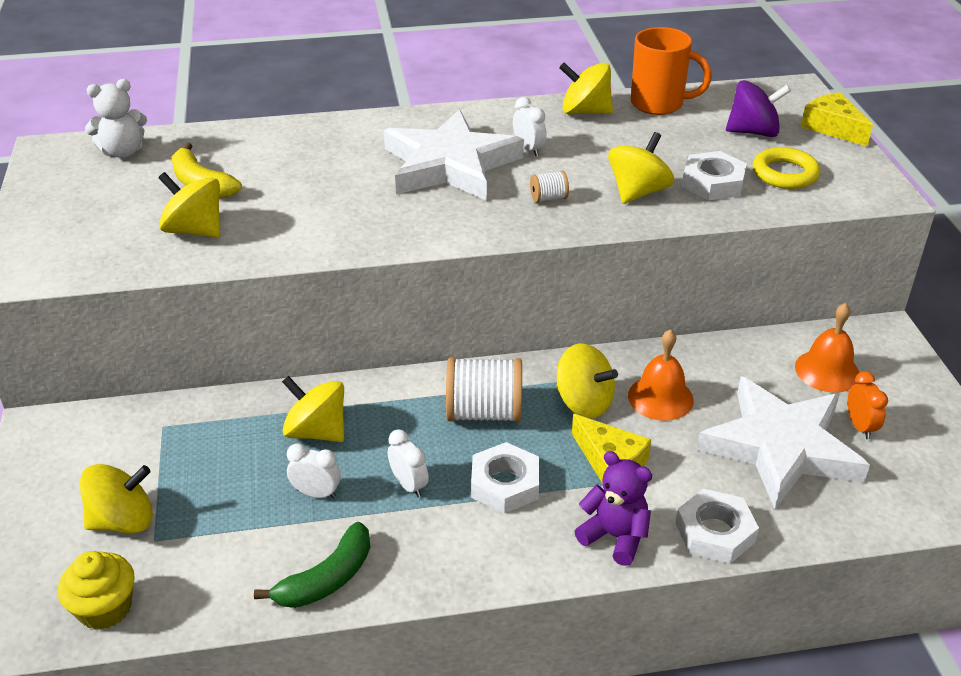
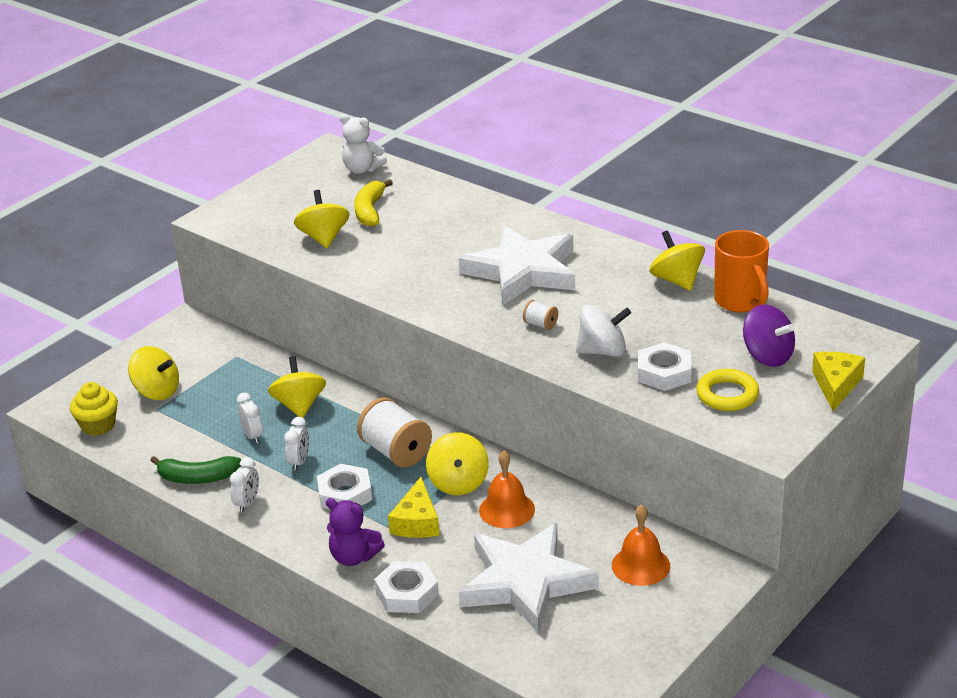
camera: 50 degrees right, 5 degrees down
(528, 149) = (588, 287): white clock -> white clock (247, 503)
(615, 536) = (354, 557): purple teddy bear -> purple teddy bear turned 120 degrees clockwise
(638, 192) = (603, 351): yellow spinning top -> white spinning top
(860, 426) = (596, 607): orange clock -> none

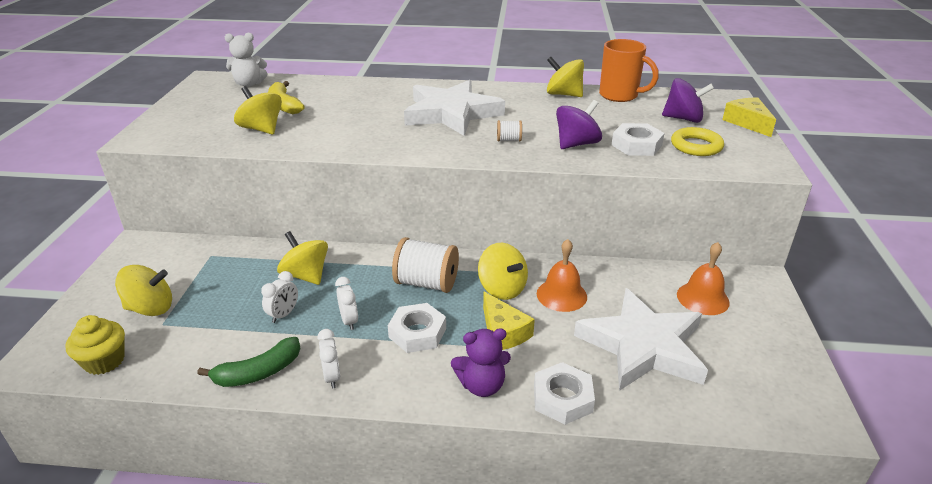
camera: 35 degrees left, 0 degrees up
(252, 436) = (283, 314): white clock -> white clock turned 90 degrees clockwise
(603, 351) = (576, 144): white spinning top -> purple spinning top

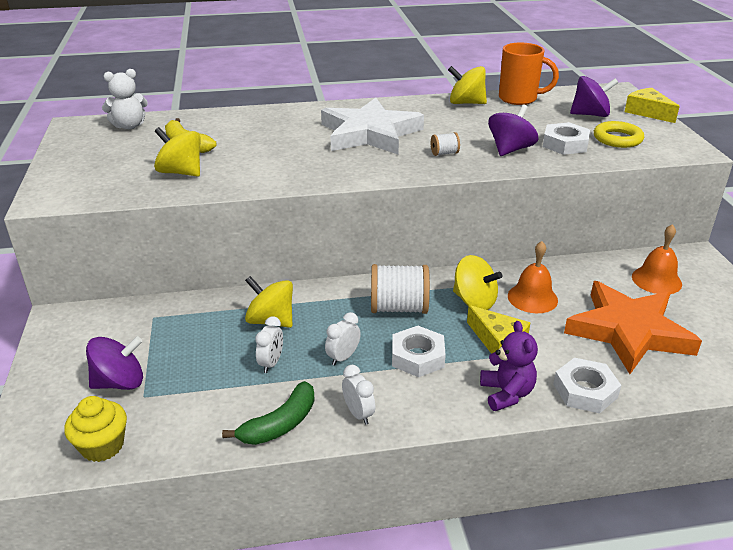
camera: 15 degrees left, 0 degrees up
(150, 308) = (120, 382): yellow spinning top -> purple spinning top
(349, 321) = (343, 357): white clock -> white clock turned 105 degrees counterclockwise
(482, 385) = (506, 394): purple teddy bear -> purple teddy bear turned 75 degrees counterclockwise
(642, 346) = (628, 331): white star -> orange star

